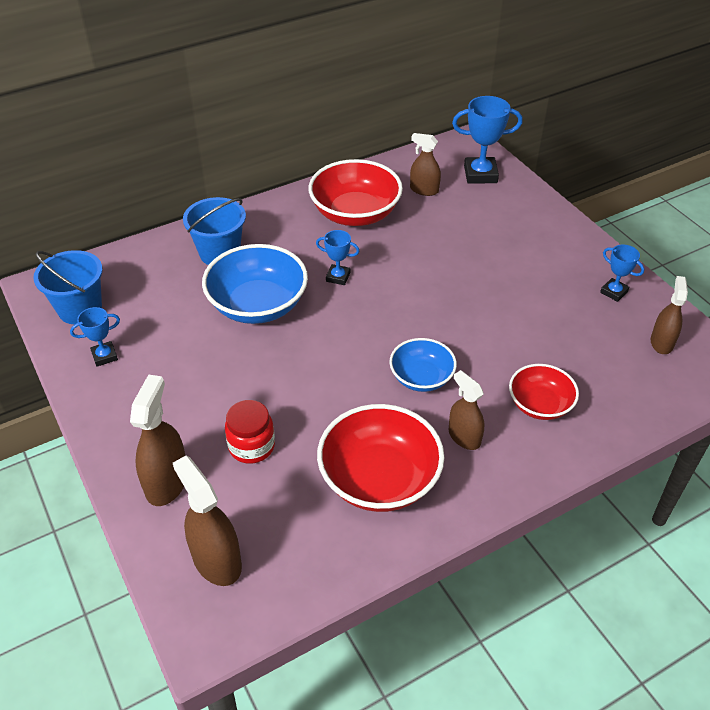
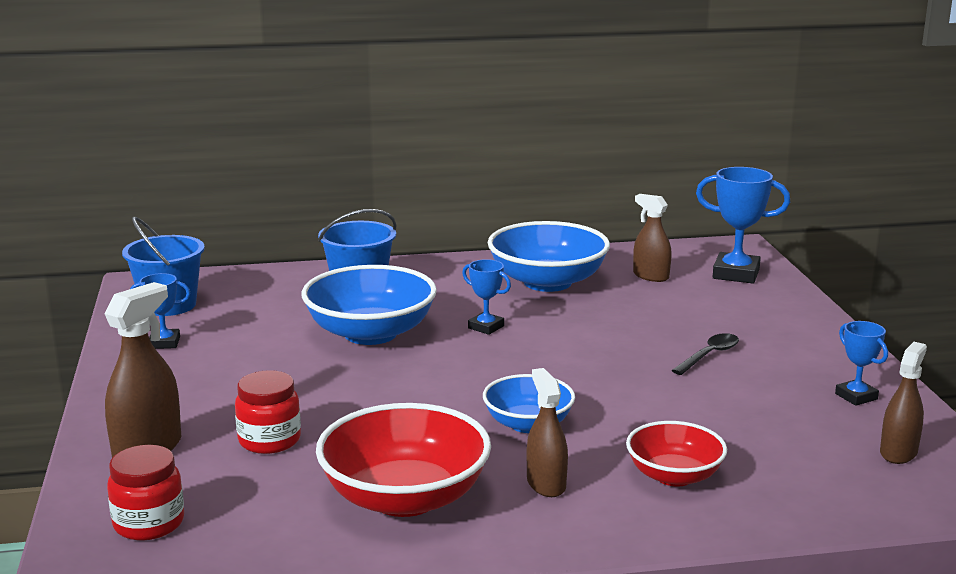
camera: 20 degrees right, 25 degrees down
(216, 560) = (149, 523): brown spray bottle -> red jar
(355, 213) = (547, 282): red bowl -> blue bowl
(504, 271) = (709, 355): none -> black spoon

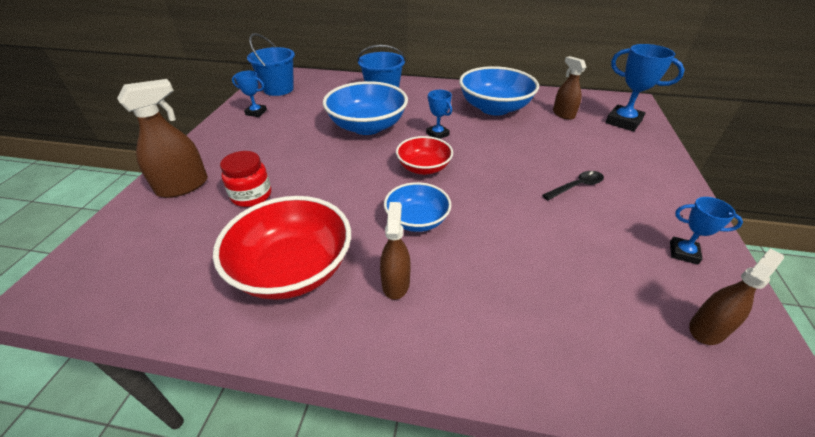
camera: 20 degrees right, 20 degrees up
(149, 523) = (130, 248): red jar -> none
(674, 476) = (497, 302): red bowl -> red bowl (423, 168)
(856, 396) = (683, 253): blue trophy -> blue trophy turned 60 degrees counterclockwise

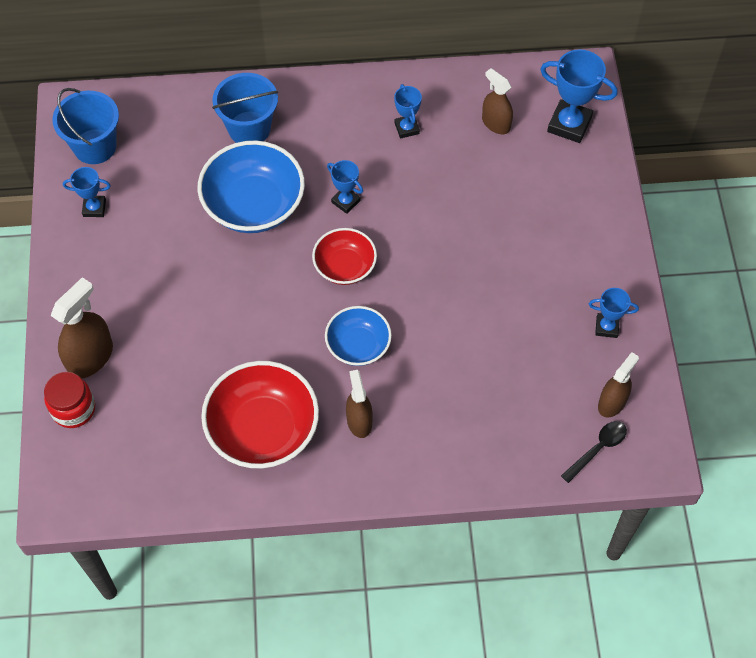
camera: 15 degrees left, 20 degrees up
(251, 196) = (174, 353): red jar -> red jar (73, 409)
(494, 108) = (407, 128): blue bowl -> blue trophy
(576, 186) = (512, 259): black spoon -> black spoon (598, 449)

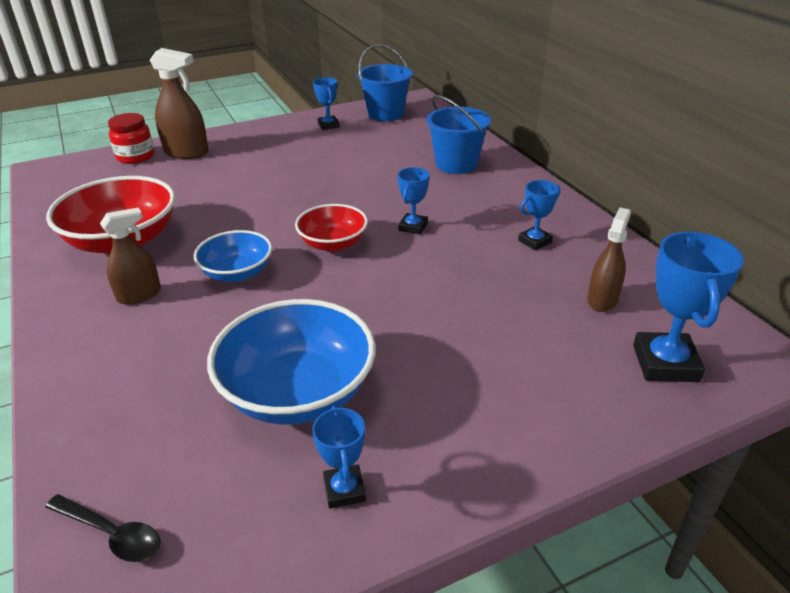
camera: 70 degrees right, 25 degrees down
(254, 205) = (375, 183): blue bowl -> blue bowl (298, 392)
(612, 403) = (203, 532): brown spray bottle -> none

